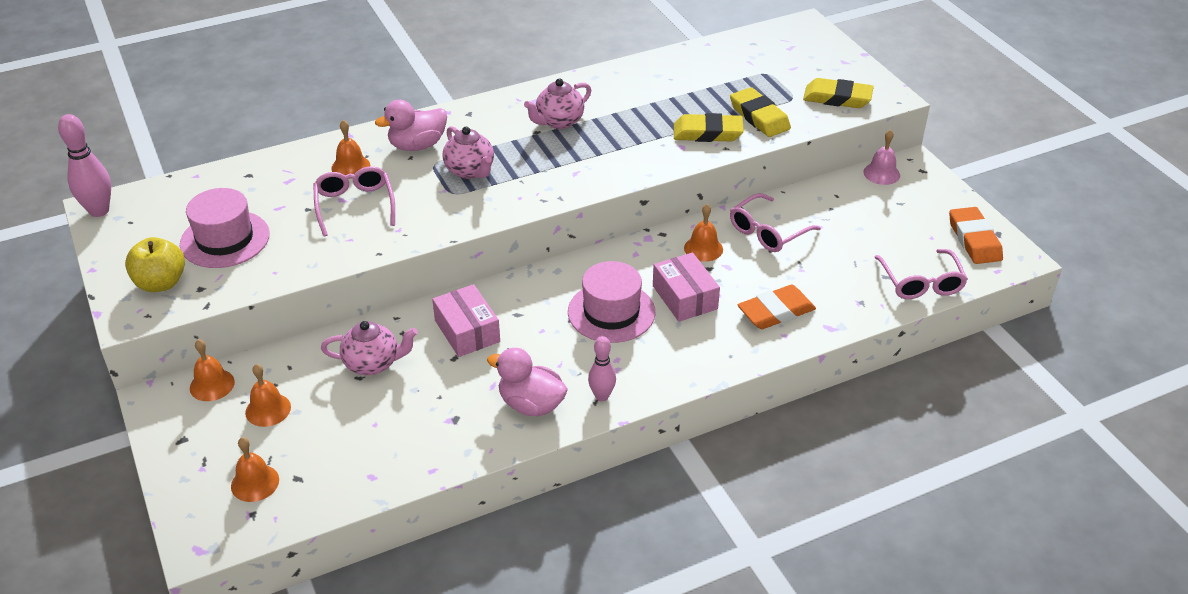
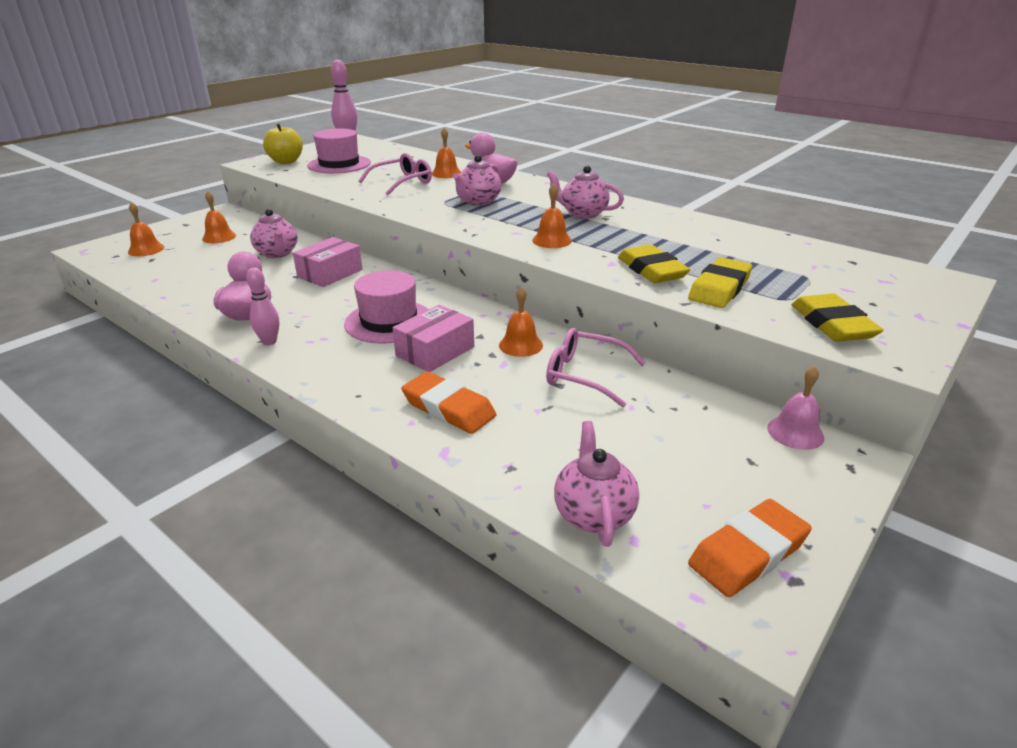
camera: 65 degrees right, 10 degrees down
(212, 385) = (239, 219): orange bell -> orange bell (551, 240)
(921, 282) = (593, 514): pink glasses -> pink teapot

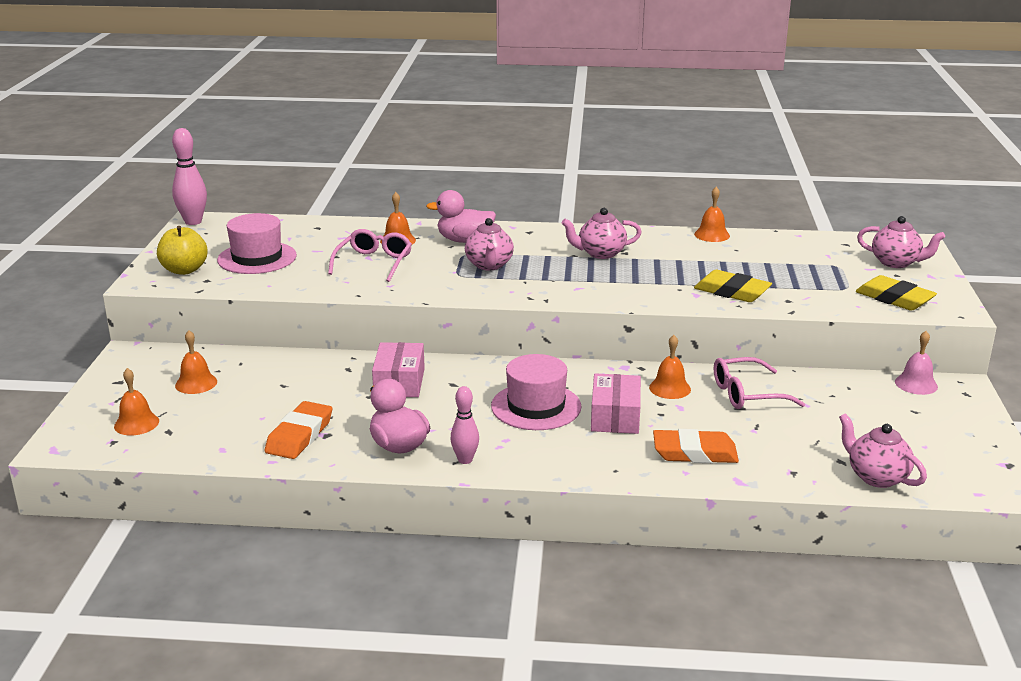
camera: 35 degrees left, 5 degrees down
(277, 253) = (303, 380): pink teapot -> pink teapot (896, 263)
(551, 240) = (619, 287): orange bell -> orange bell (712, 235)
(719, 288) = (796, 293): yellow eraser -> none
(748, 553) = (974, 462): orange eraser -> orange eraser (299, 435)

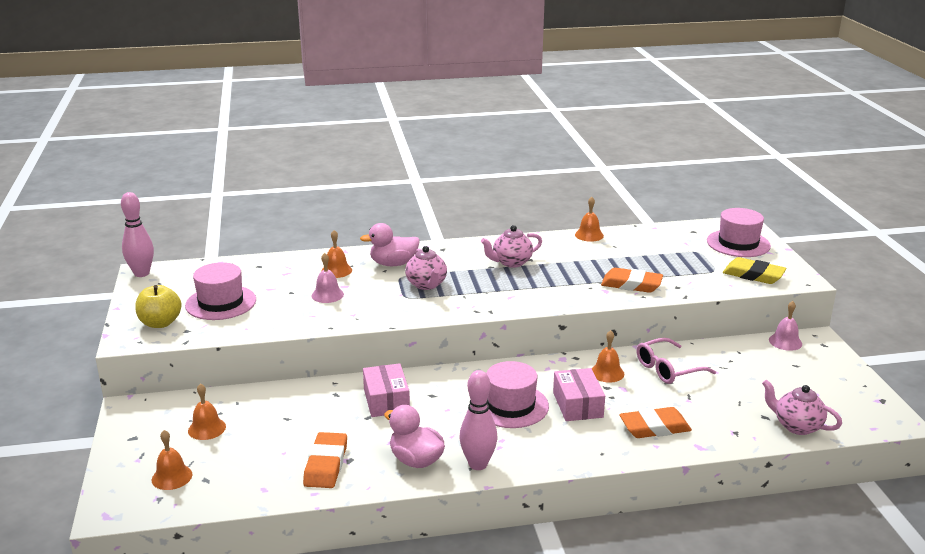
camera: 15 degrees left, 0 degrees up
(374, 263) = (327, 295): pink glasses -> pink bell
(465, 460) = (478, 464): pink bowling pin -> pink bowling pin, size x1.54
(732, 291) = (631, 284): yellow eraser -> orange eraser
(896, 263) = (738, 243): pink teapot -> pink hat

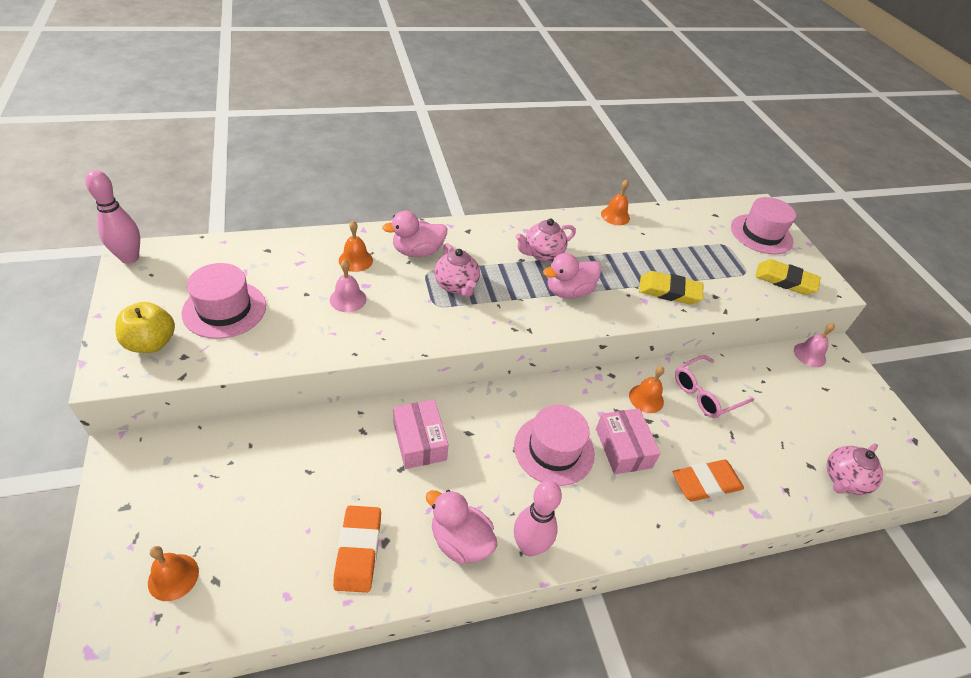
camera: 10 degrees left, 20 degrees up
(207, 428) = (215, 490): orange bell -> none
(532, 286) = (568, 292): none -> pink duck
(631, 284) = (669, 291): orange eraser -> yellow eraser
(796, 426) = (843, 480): pink teapot -> pink teapot turned 75 degrees counterclockwise

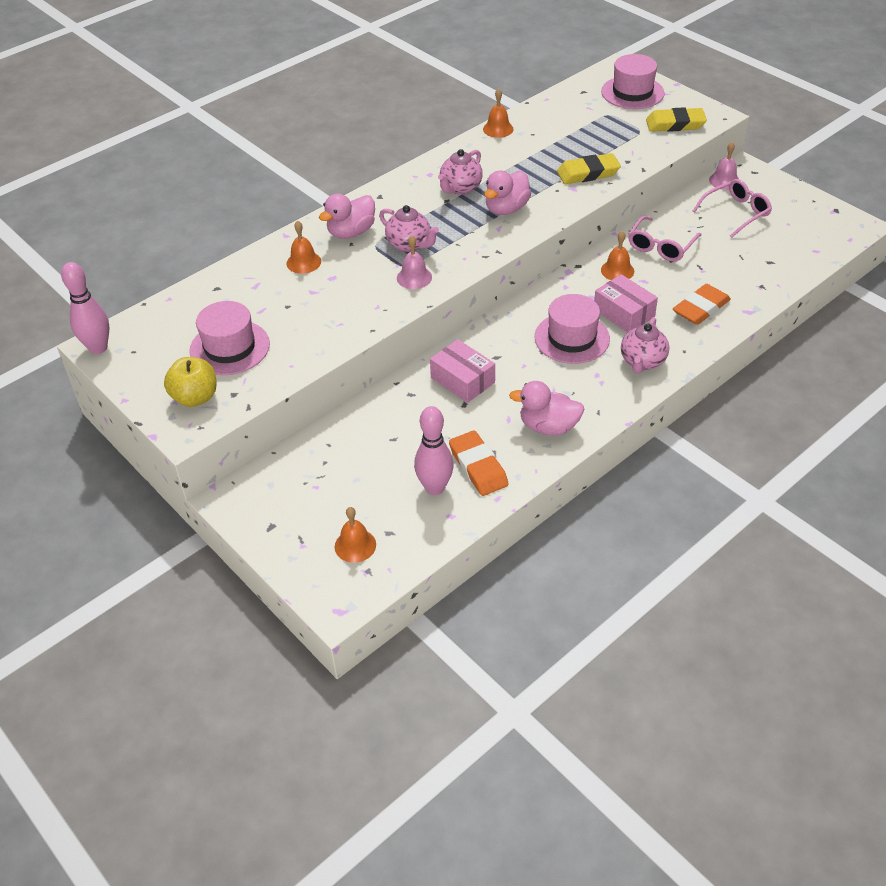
camera: 20 degrees left, 0 degrees up
(348, 299) = (327, 294): pink bell -> pink bell (414, 277)
(529, 546) = (601, 406): pink bowling pin -> pink bowling pin (435, 488)
(803, 394) = (736, 213): none -> pink glasses
(843, 480) = (798, 261): pink teapot -> pink teapot (642, 362)

